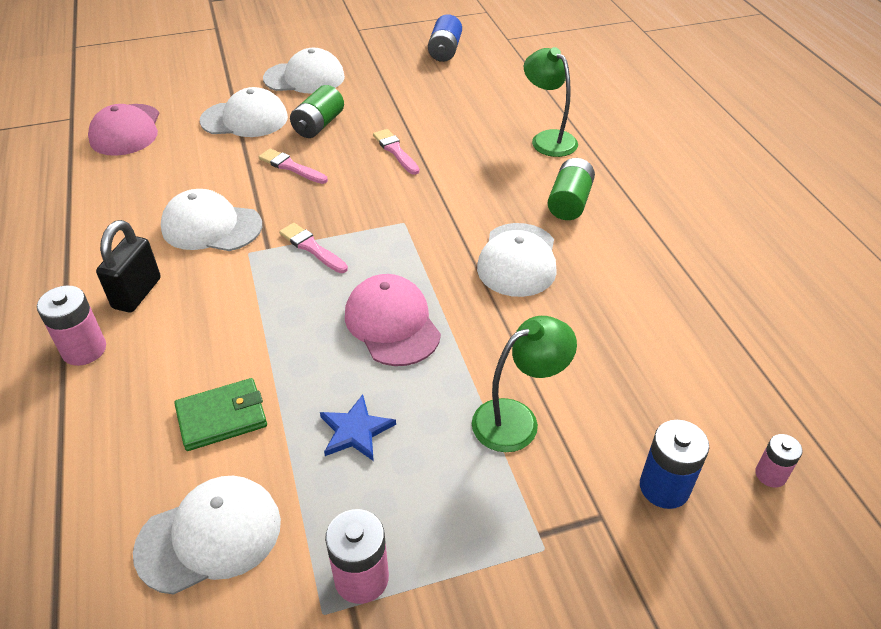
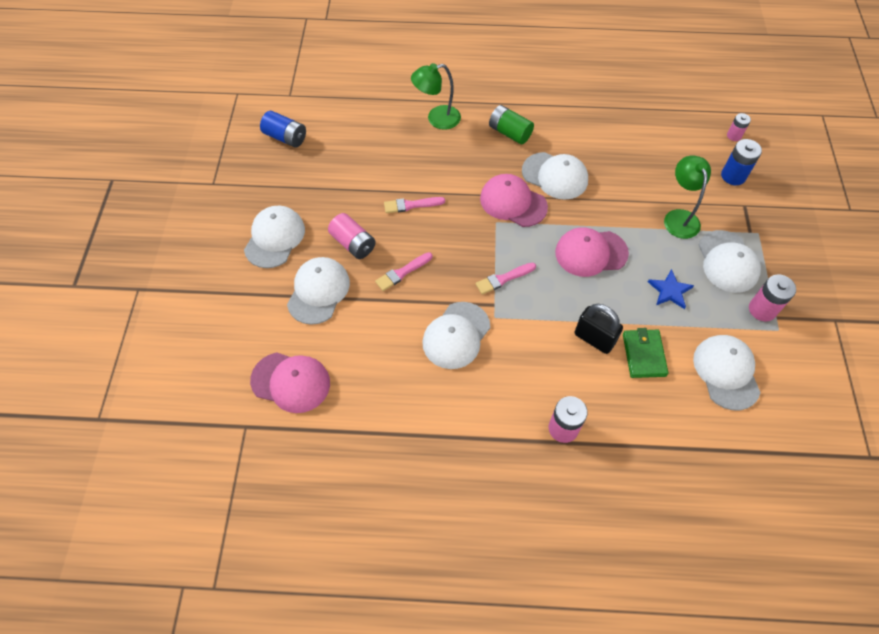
camera: 70 degrees left, 15 degrees up
(137, 293) = (515, 391): black padlock -> black padlock (594, 339)
(318, 125) = (353, 243): green battery -> pink battery
(445, 230) = (513, 202): none -> pink cap
(451, 506) = (727, 261): none -> white cap

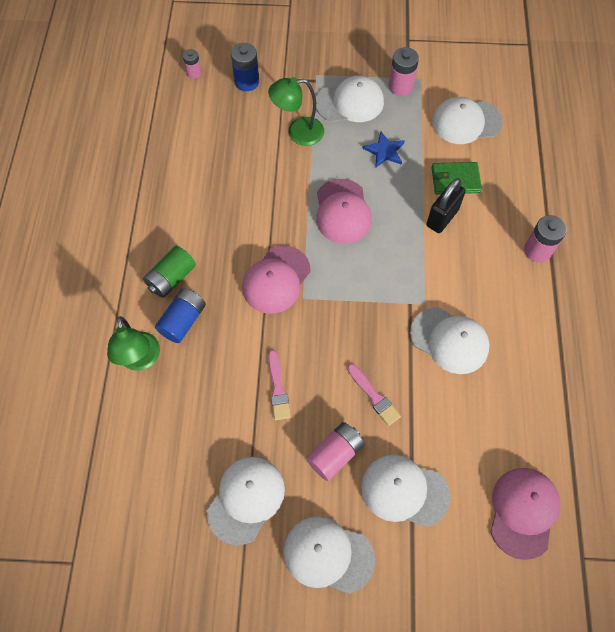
camera: 90 degrees left, 5 degrees up
(285, 137) = (155, 559): blue battery -> blue battery (183, 321)
(503, 279) = (377, 293): pink brush -> none
(555, 176) = (240, 236): white cap -> white cap (246, 499)

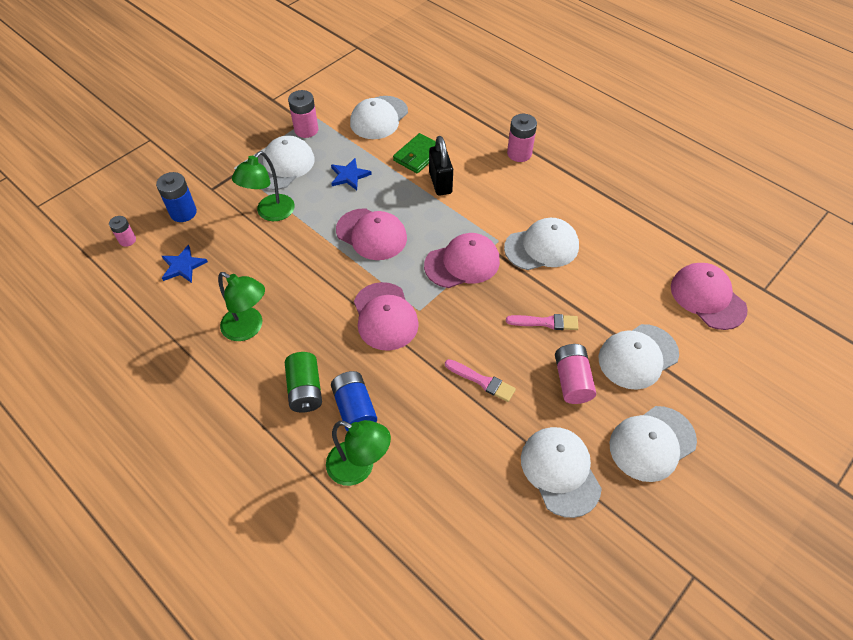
camera: 50 degrees left, 10 degrees down
(189, 203) = (249, 328): none -> green lamp
(203, 122) = (183, 266): none -> blue star
(375, 294) = (462, 263): none -> pink cap

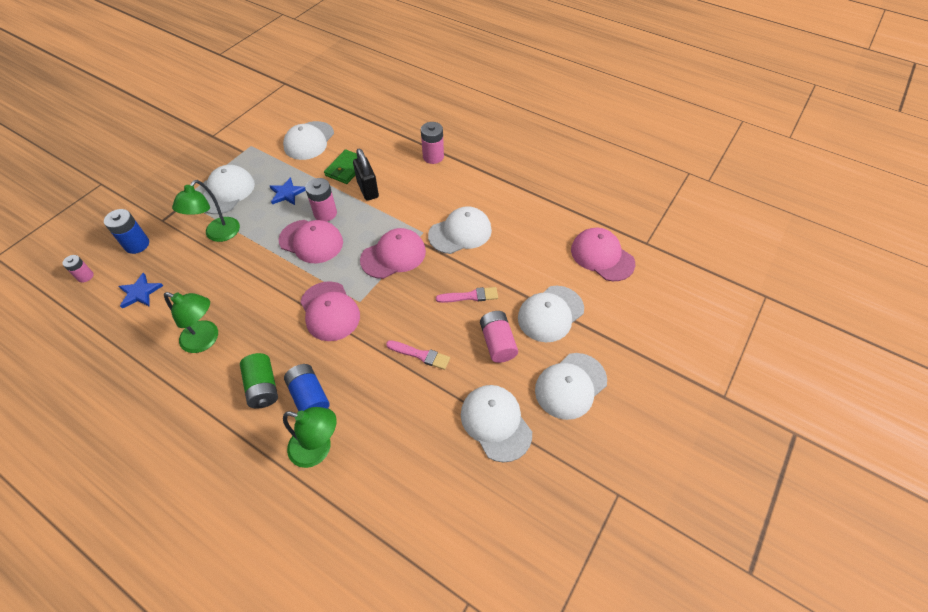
camera: 10 degrees left, 0 degrees up
(306, 130) = (245, 158): pink battery -> pink battery (325, 213)

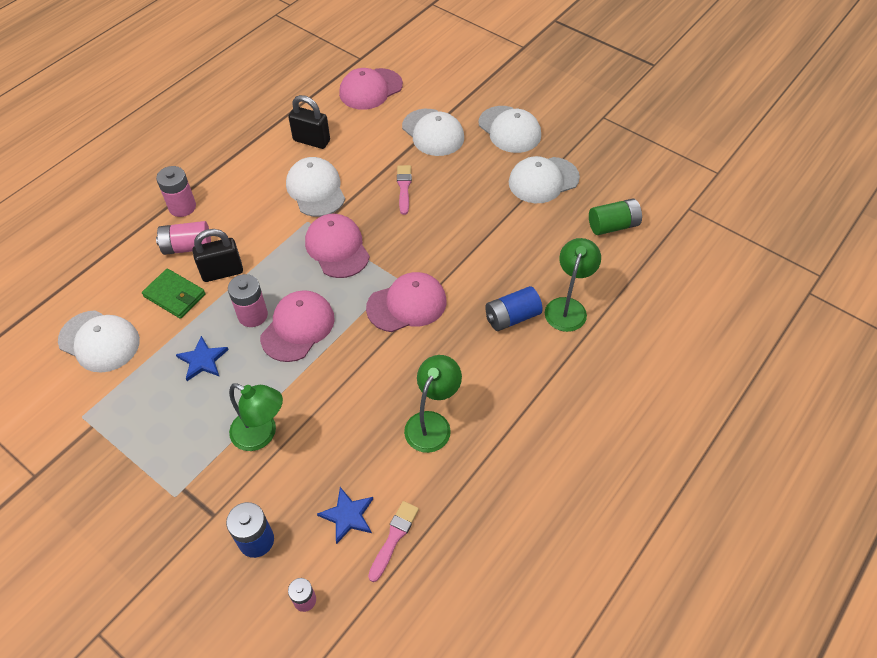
camera: 85 degrees left, 0 degrees up
(227, 192) = (178, 435): white cap -> none
(263, 387) = (498, 359): green battery -> green battery (613, 225)
(420, 355) = (470, 229): pink brush -> pink brush (394, 538)
(497, 343) = (461, 172): pink battery -> pink battery (187, 247)
(520, 222) = (311, 141): none -> black padlock

